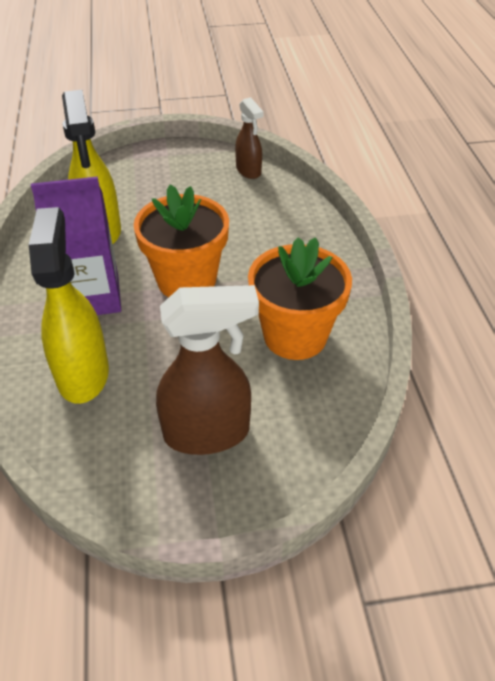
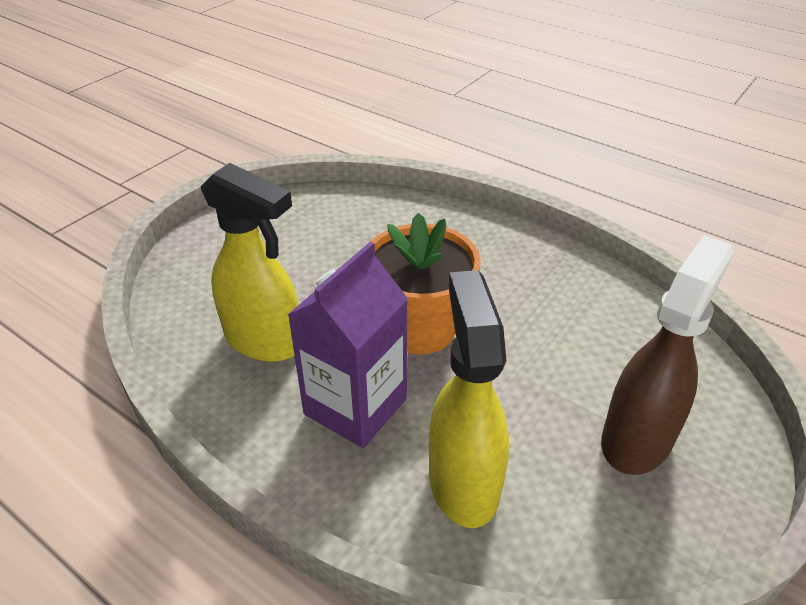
camera: 45 degrees left, 5 degrees down
(83, 374) = (463, 482): yellow spray bottle -> yellow spray bottle turned 45 degrees clockwise
(248, 171) = (324, 201): brown spray bottle -> none
(295, 336) = (572, 310): orange flower pot -> none

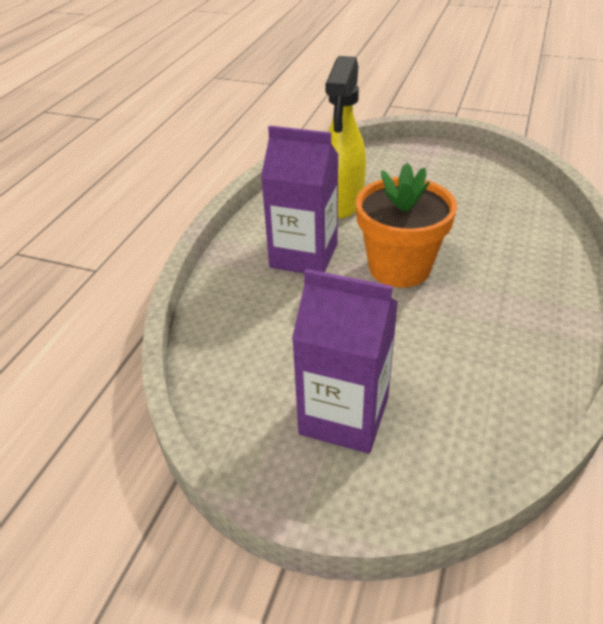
camera: 75 degrees right, 0 degrees up
(463, 482) = (259, 319): yellow spray bottle -> none
(637, 438) = (344, 416): brown spray bottle -> purple carton

